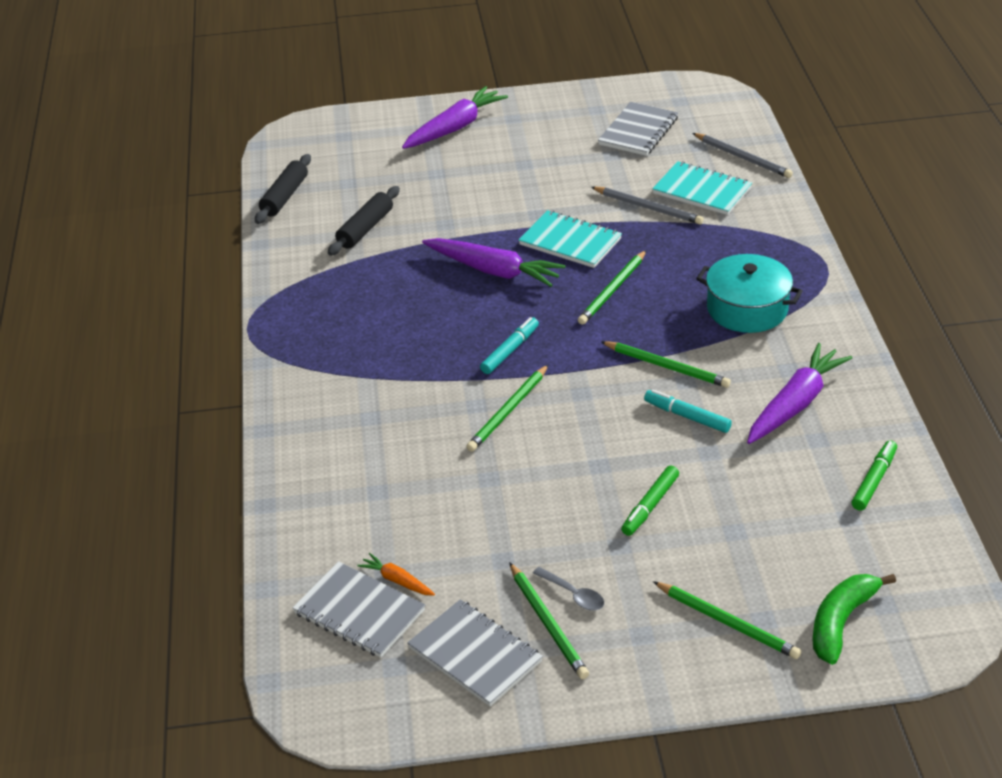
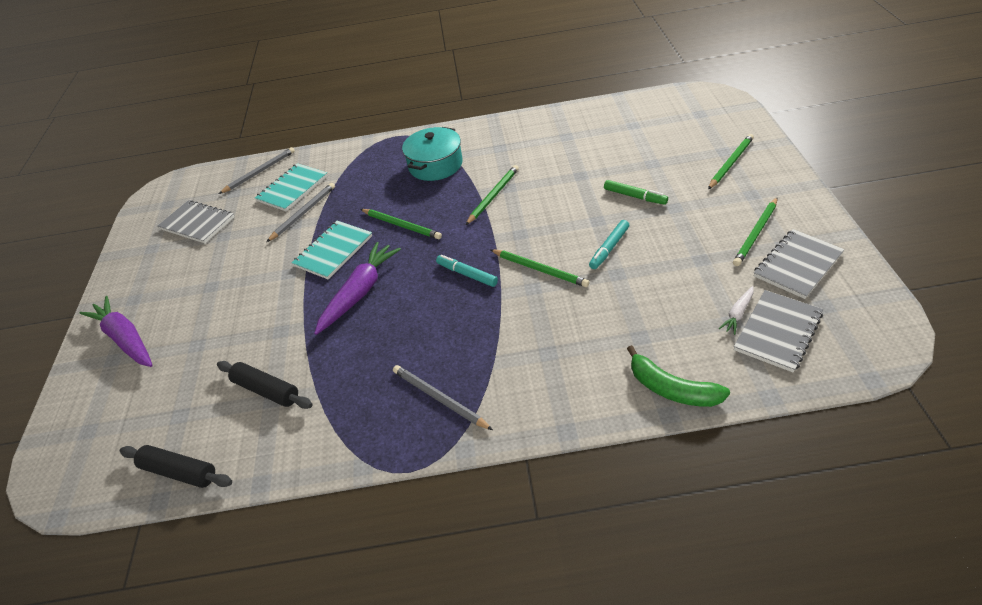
camera: 85 degrees left, 5 degrees up
(326, 342) = (439, 399): none -> grey pencil
(397, 580) = (737, 314): orange carrot -> white carrot
(548, 623) = (756, 233): green pencil -> green pencil turned 150 degrees clockwise
(573, 594) = (725, 224): grey spoon -> none
(687, 416) = (545, 185): turquoise marker -> turquoise marker (609, 248)
(795, 403) = (533, 144): purple carrot -> none
(841, 622) = (717, 126): green banana -> green banana (672, 389)
(874, 480) = (601, 117): green marker -> none

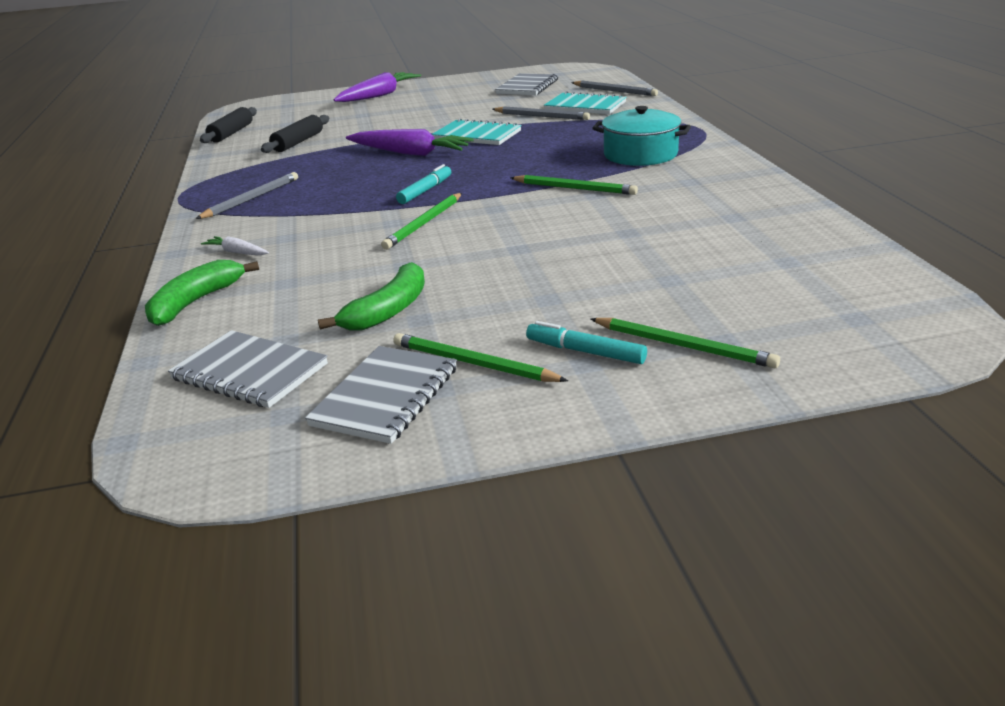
camera: 80 degrees right, 15 degrees down
(401, 225) = (517, 154): green pencil -> none
(609, 248) = (457, 258): turquoise marker -> turquoise marker (585, 352)
(635, 196) = (575, 270): green marker -> none
(689, 275) = (388, 310): none -> green banana
(737, 314) = (298, 344): white carrot -> white carrot (237, 252)
(797, 265) = (386, 397): grey notebook -> grey notebook turned 75 degrees clockwise

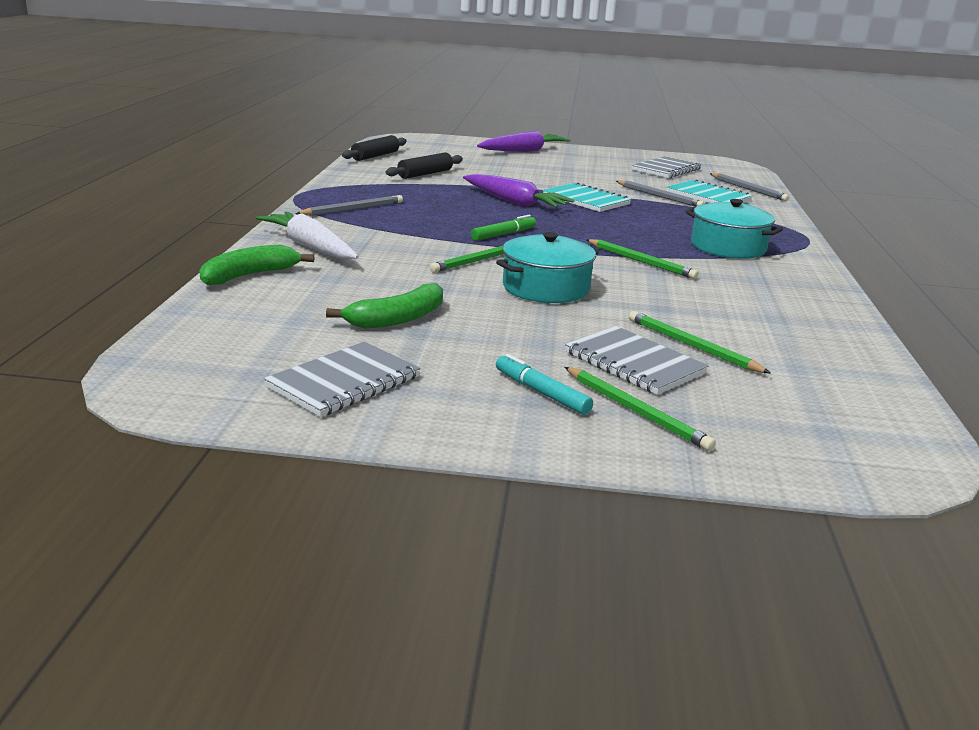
camera: 15 degrees right, 5 degrees down
(237, 252) = (310, 247): white carrot -> white carrot, size x2.10
(249, 372) = (251, 336): grey notebook -> grey notebook (634, 363)
(425, 191) = (503, 234): turquoise marker -> green marker
(473, 363) = (436, 376): green pencil -> green pencil (692, 346)
(507, 238) = (546, 288): none -> turquoise pot

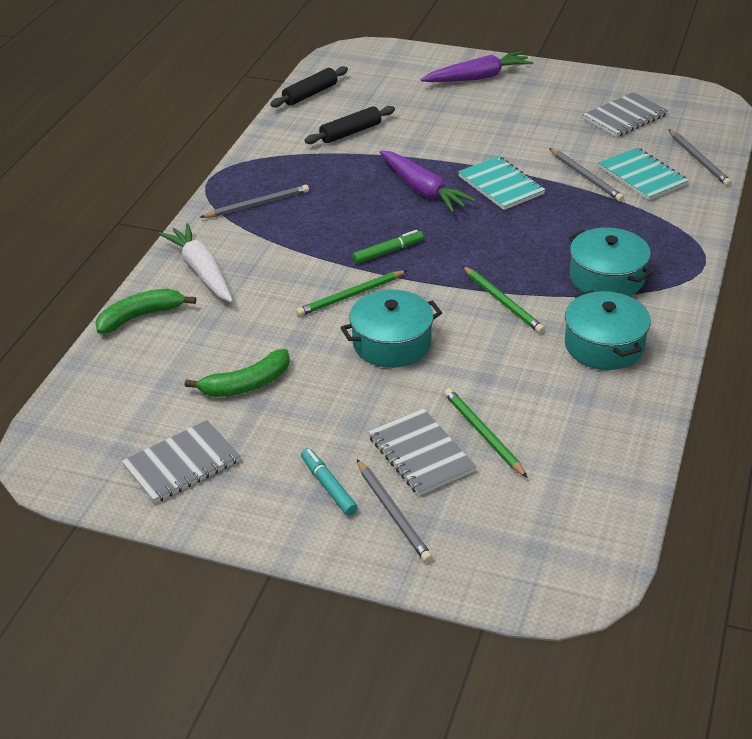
camera: 15 degrees right, 15 degrees up
(636, 411) = (393, 513): green pencil -> grey pencil
(763, 285) = (604, 345): none -> turquoise pot

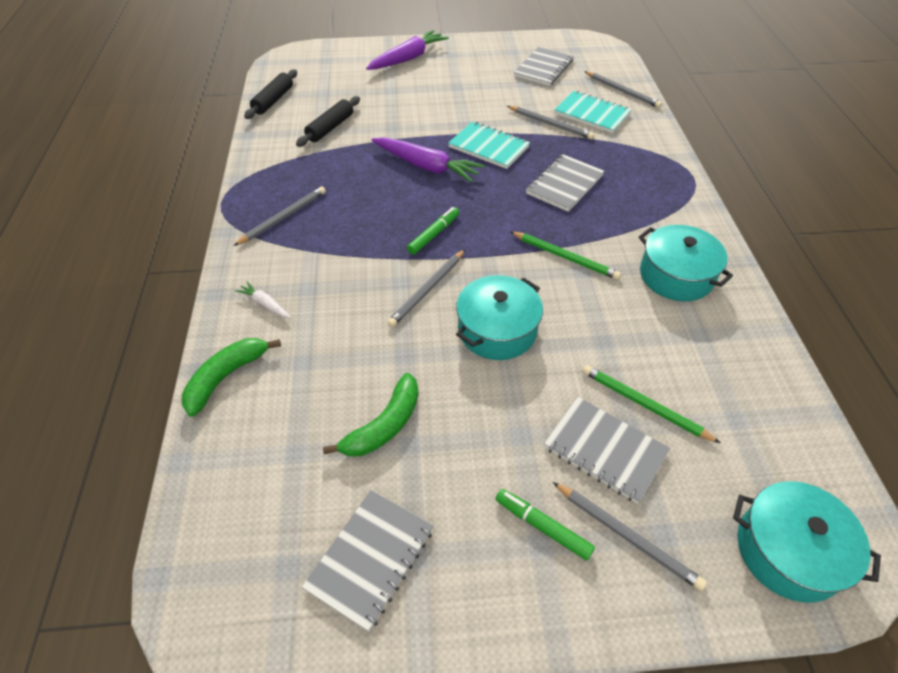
camera: 25 degrees left, 10 degrees up
(201, 271) = (265, 304): white carrot -> white carrot, size x0.48
(328, 486) = (542, 526): turquoise marker -> green marker
(350, 296) = (427, 290): green pencil -> grey pencil
(554, 238) = (564, 184): none -> grey notebook
(607, 278) = (631, 210): turquoise pot -> turquoise pot (788, 551)

